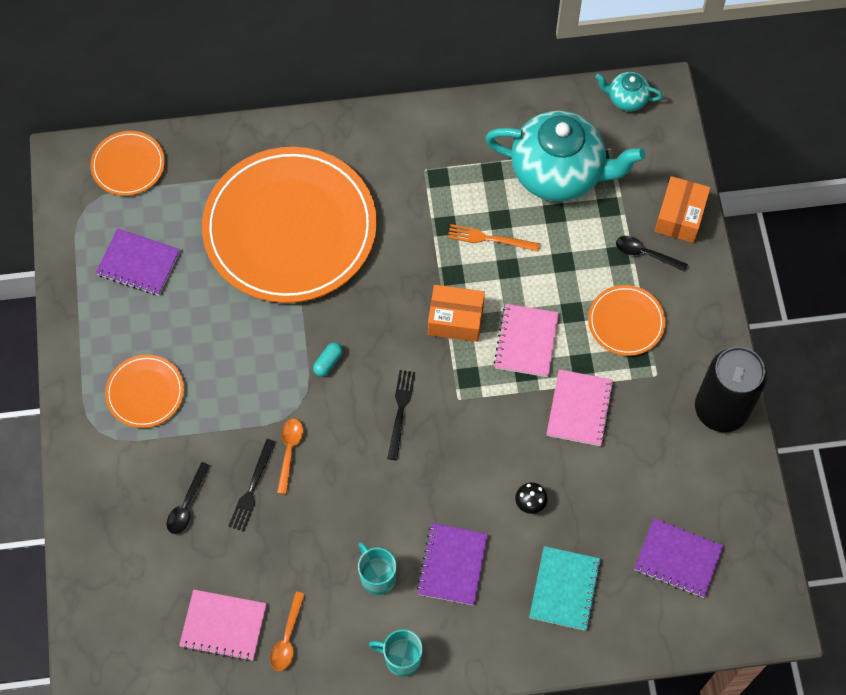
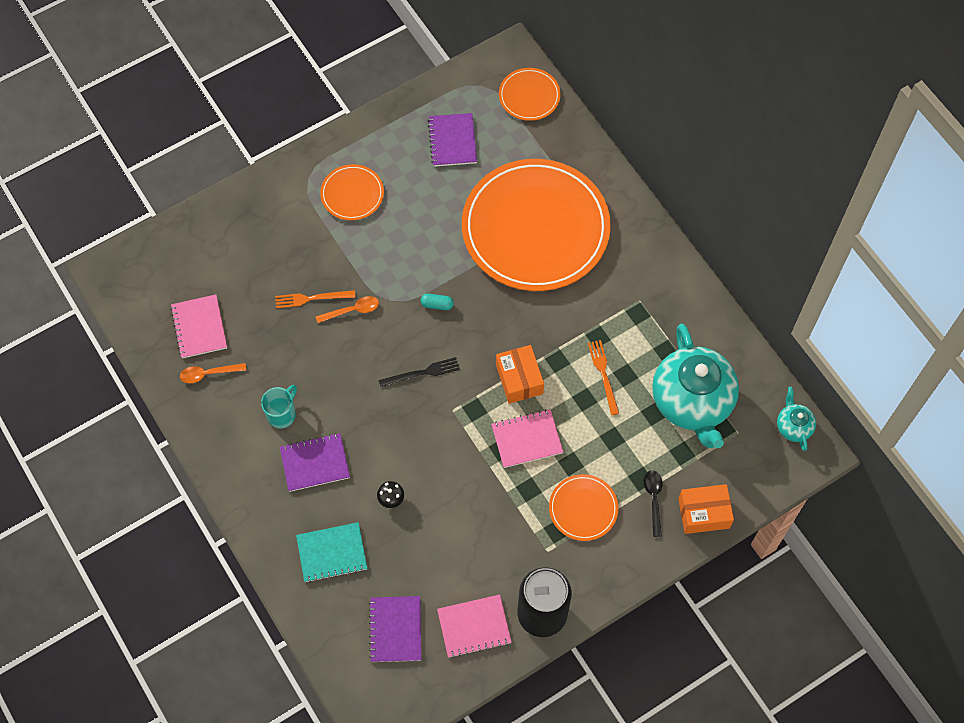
camera: 65 degrees right, 0 degrees up
(187, 504) = (279, 261): black spoon -> none
(252, 488) = (311, 298): black fork -> orange fork
(401, 658) = (226, 458): turquoise mug -> none
(579, 409) = (488, 503): pink notebook -> pink notebook (474, 626)

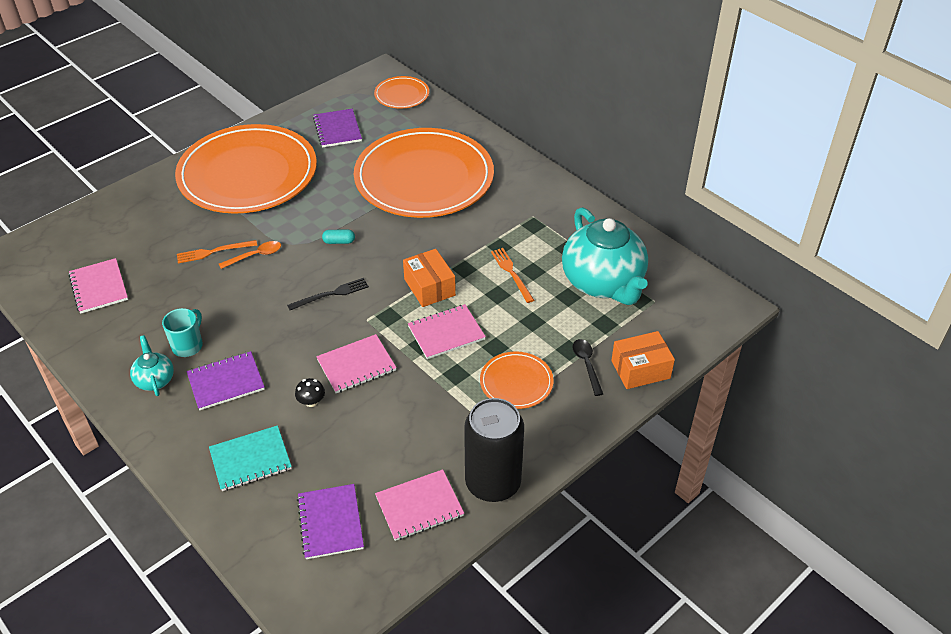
camera: 10 degrees left, 20 degrees down
(208, 374) = (108, 323): orange spoon -> none
(352, 194) = (248, 174): orange plate -> orange plate, size x2.31
(437, 463) = (356, 365): none -> pink notebook
(793, 426) = (706, 289): turquoise teapot -> turquoise teapot (155, 380)

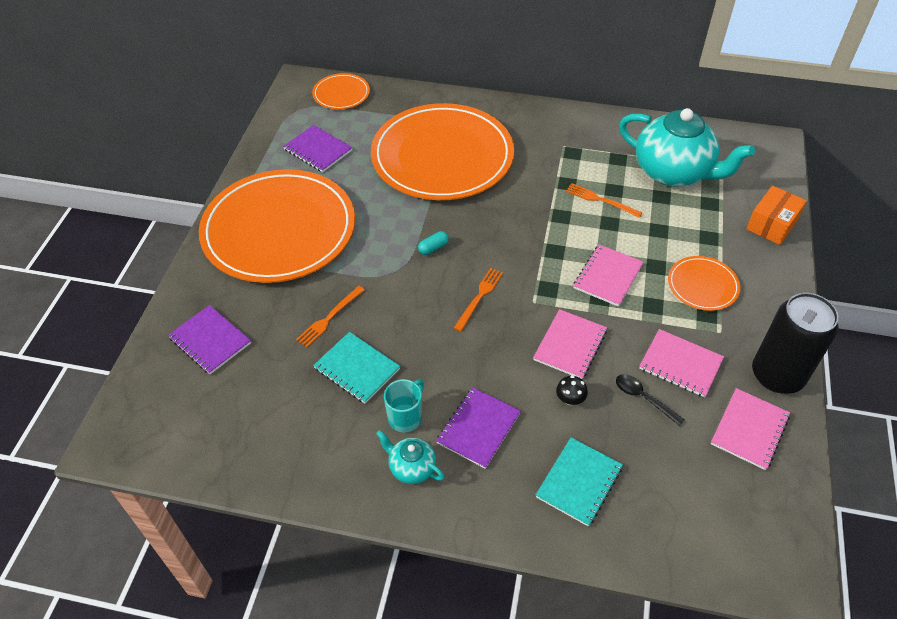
camera: 35 degrees left, 5 degrees up
(99, 287) = (252, 415): pink notebook -> pink notebook (680, 364)
(188, 345) = (406, 417): turquoise mug -> turquoise mug turned 45 degrees clockwise
(193, 295) = (357, 368): none -> turquoise notebook
(255, 256) = (373, 300): orange spoon -> none
(330, 522) = (702, 490): purple notebook -> purple notebook (210, 340)
(331, 294) = (479, 297): black fork -> orange fork
(429, 287) = (552, 246): orange box -> none
(586, 365) = (734, 242): black spoon -> black spoon (643, 398)

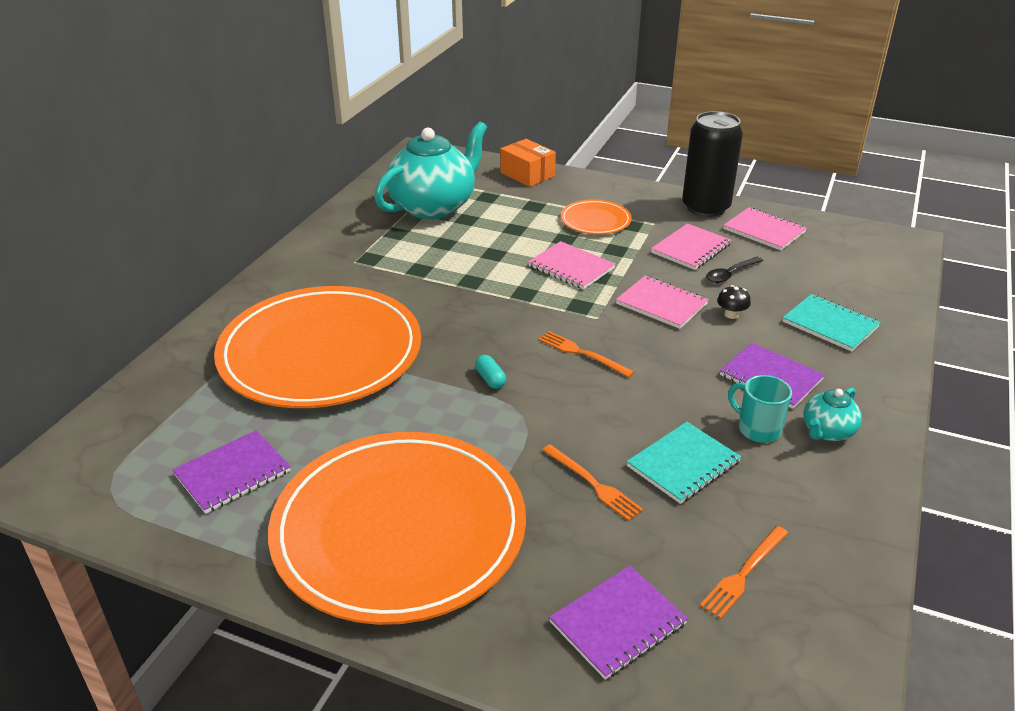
camera: 80 degrees left, 15 degrees down
(341, 94) = (107, 437): orange plate -> none
(600, 200) = (456, 253): orange fork -> orange fork (744, 573)

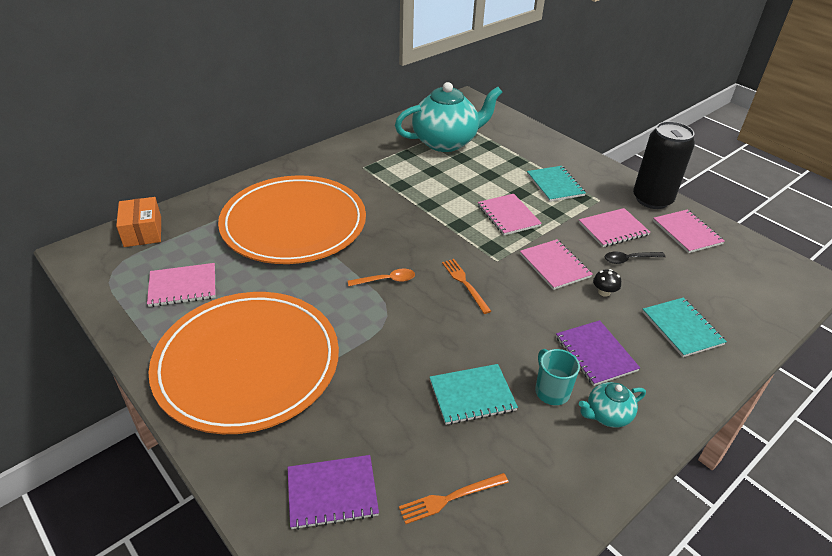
camera: 25 degrees right, 5 degrees up
(232, 473) = (183, 286): purple notebook -> pink notebook
(490, 379) = (386, 280): turquoise capsule -> orange spoon
(527, 174) = (531, 135): orange box -> orange box (143, 232)
(593, 484) = (396, 384): orange fork -> none
(595, 220) = (555, 185): orange plate -> turquoise notebook

